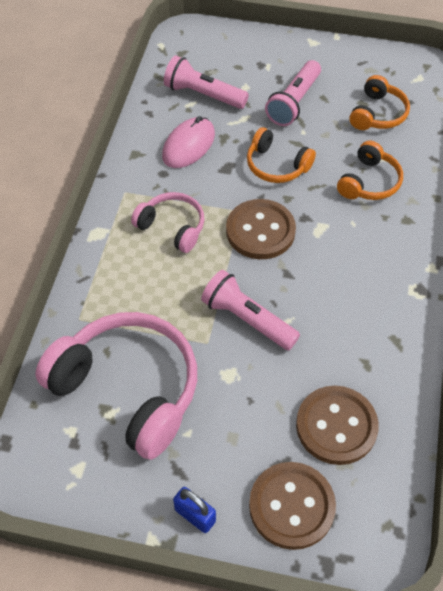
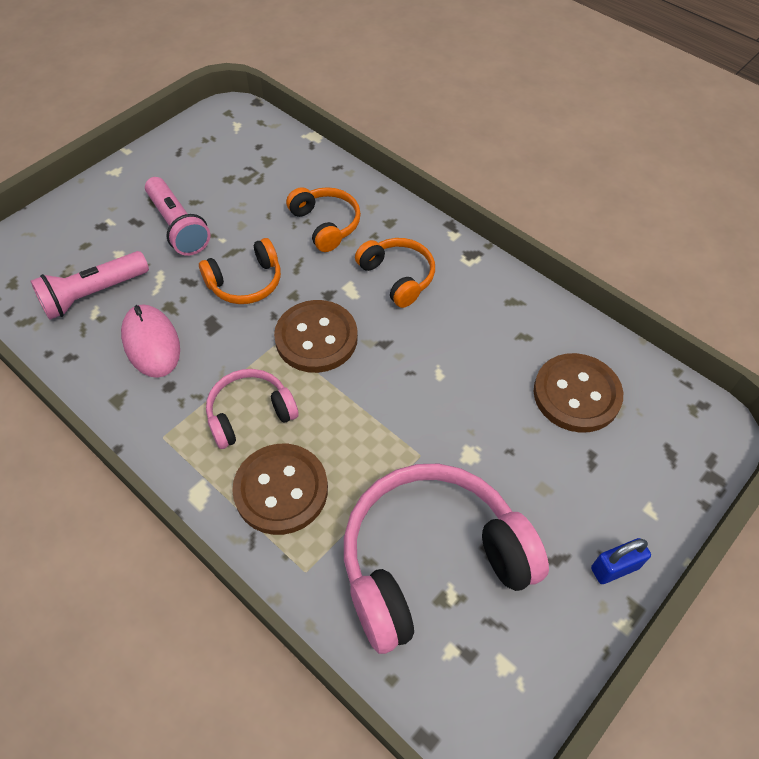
camera: 60 degrees left, 0 degrees up
(247, 319) = (414, 404): pink flashlight -> none
(291, 506) = (642, 475): brown button -> brown button (281, 490)
(378, 114) = (252, 175): orange headphones -> orange headphones (398, 277)

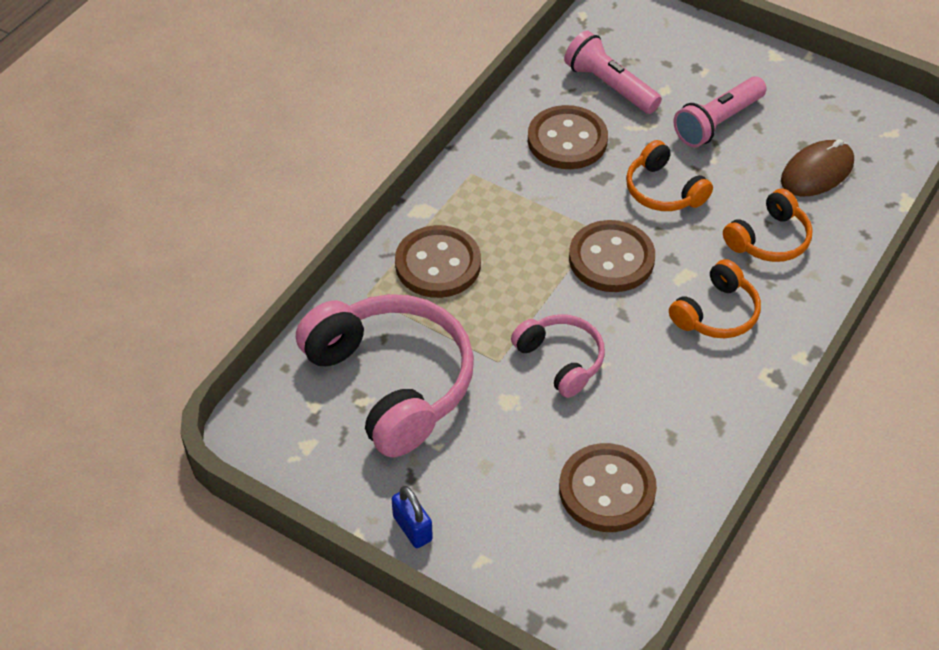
camera: 80 degrees right, 5 degrees down
(151, 343) = (567, 140): pink mouse -> brown button
(250, 414) = (510, 226): pink headphones -> pink headphones (561, 360)
(262, 178) = (817, 172): none -> brown mouse

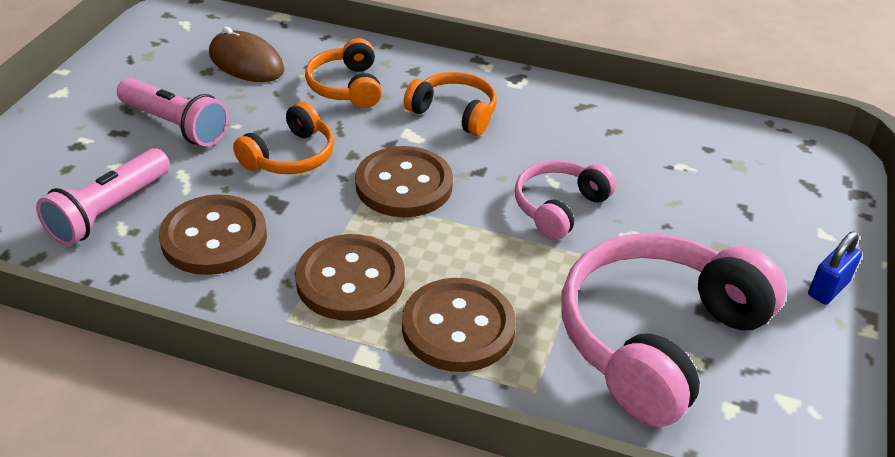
camera: 105 degrees left, 10 degrees down
(607, 490) = (695, 163): brown button -> brown button (350, 280)
(769, 239) = (346, 87): orange headphones -> orange headphones turned 135 degrees counterclockwise

